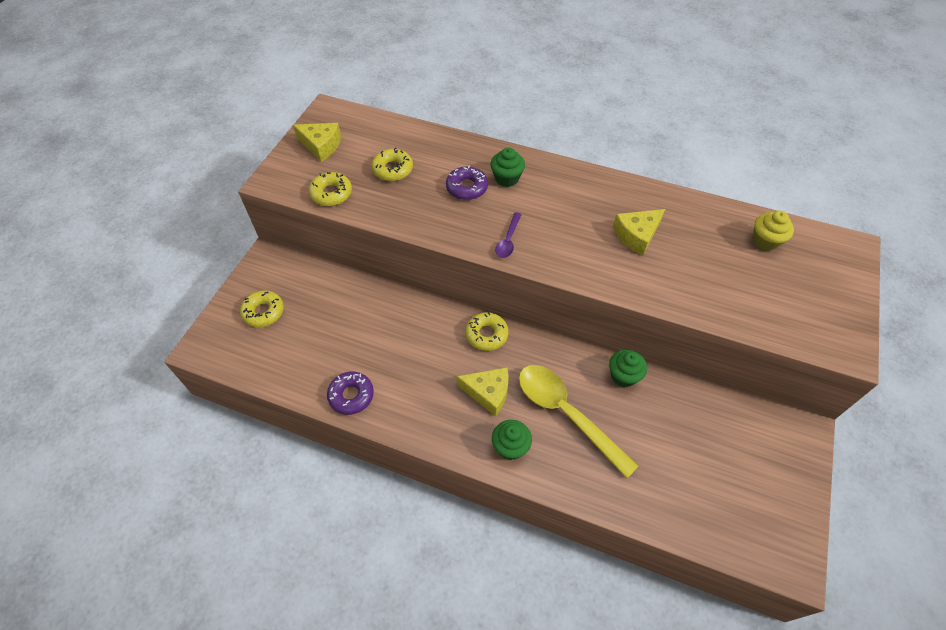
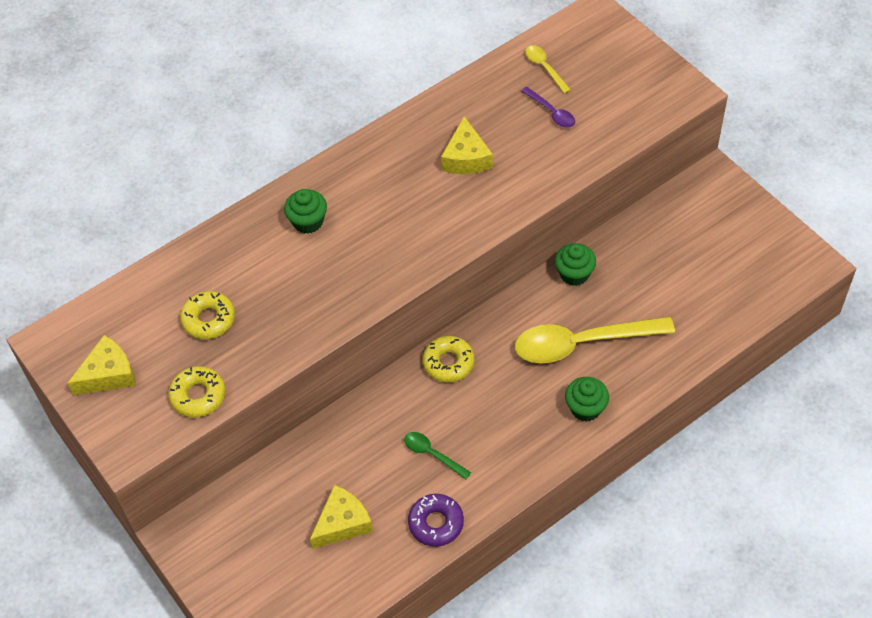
camera: 55 degrees left, 0 degrees up
(263, 312) = (261, 569): yellow donut -> none
(406, 364) = (432, 454): none -> green spoon
(466, 188) = (293, 264): purple donut -> none
(488, 393) = (516, 396): yellow cheese -> yellow cheese (342, 523)
(508, 240) = (393, 265): purple spoon -> purple spoon (551, 112)
(765, 241) = (544, 68): yellow cupcake -> yellow spoon

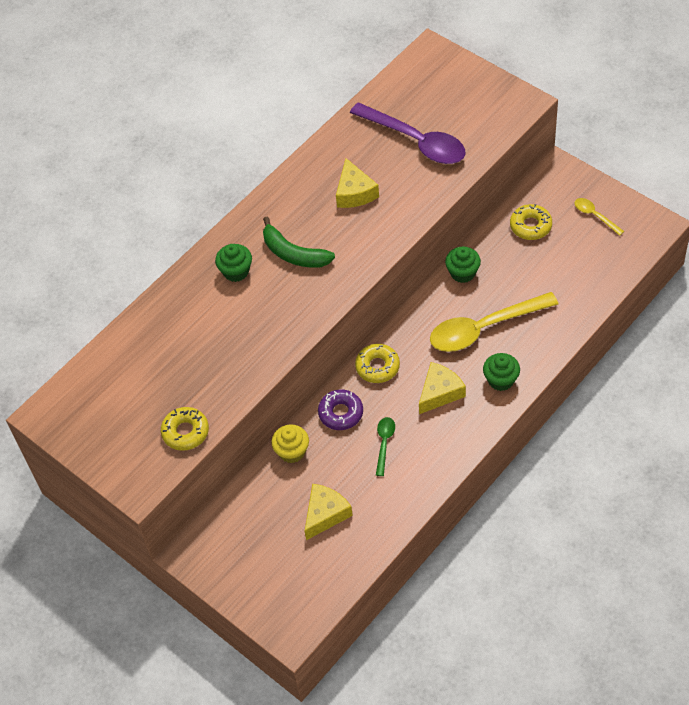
camera: 10 degrees left, 0 degrees up
(108, 374) = (104, 430): yellow cheese -> yellow cheese (440, 392)
(208, 319) = (175, 368): yellow donut -> yellow donut (530, 226)
(325, 441) = (292, 451): none -> yellow cupcake
(378, 214) = (293, 254): none -> green banana
(432, 454) = (384, 443): green spoon -> green spoon turned 75 degrees clockwise
(436, 523) = (402, 498): purple donut -> purple donut (341, 413)
(544, 68) = (400, 105): yellow spoon -> yellow spoon (595, 216)
(551, 112) = (416, 141): purple spoon -> purple spoon, size x2.19

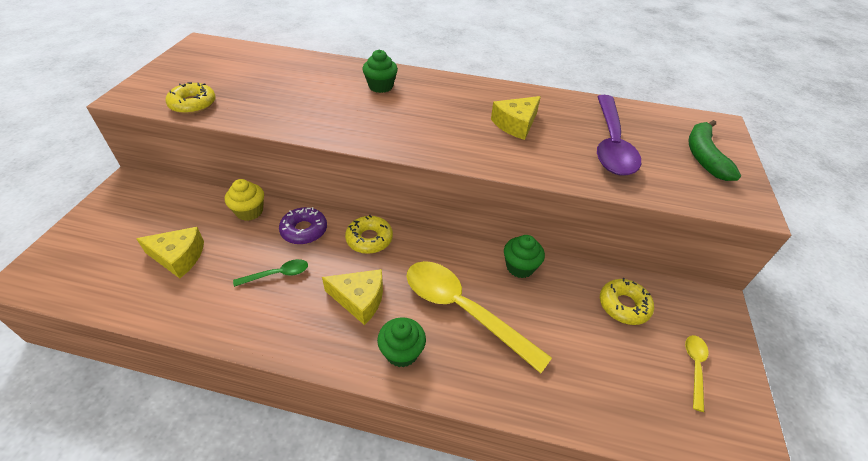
camera: 55 degrees right, 10 degrees down
(293, 254) = (420, 109): green banana -> green banana (704, 156)

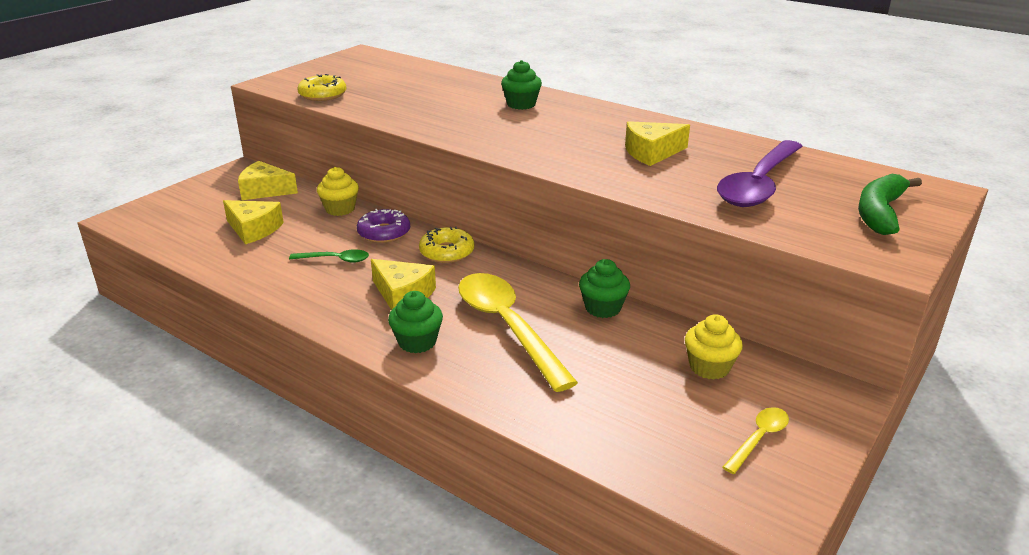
camera: 25 degrees right, 15 degrees down
(165, 205) = (265, 190): none -> yellow cheese
(623, 305) = (709, 367): yellow donut -> yellow cupcake

